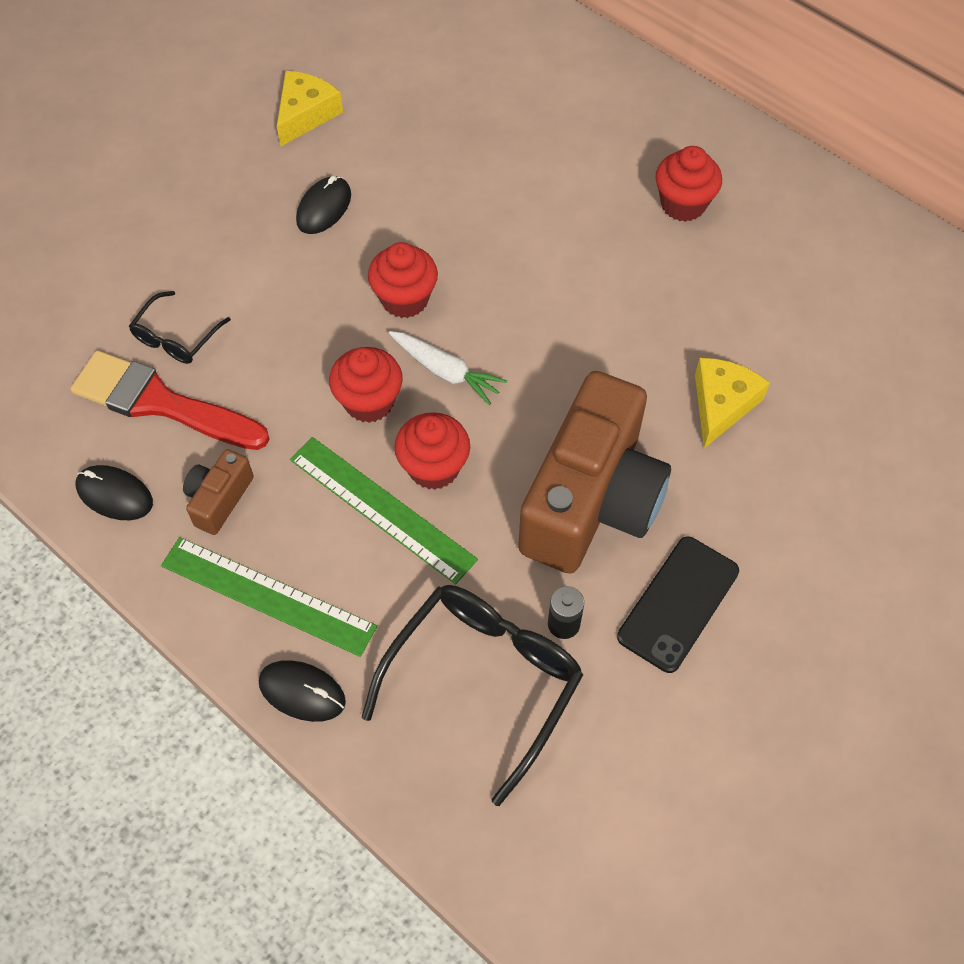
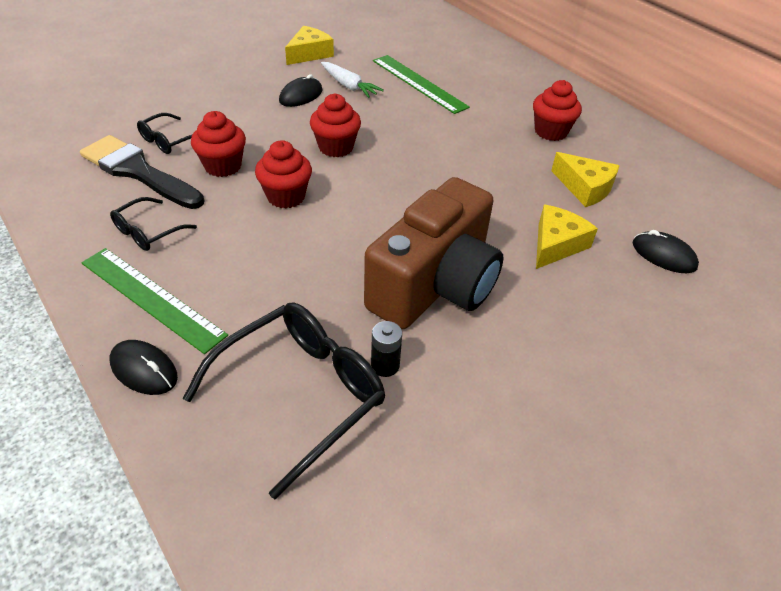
camera: 10 degrees right, 15 degrees down
(114, 495) = (74, 215): black mouse -> black mouse (663, 255)
(161, 403) = (138, 172): red brush -> black brush
(219, 499) = (148, 232): brown camera -> black glasses
(382, 509) = (267, 260): green ruler -> green ruler (419, 83)
(433, 467) = (317, 242): red cupcake -> red cupcake (223, 166)
(446, 371) = (349, 190): white carrot -> white carrot (349, 86)
(678, 604) = (489, 371): black phone -> none
(742, 300) = (585, 188): none -> yellow cheese

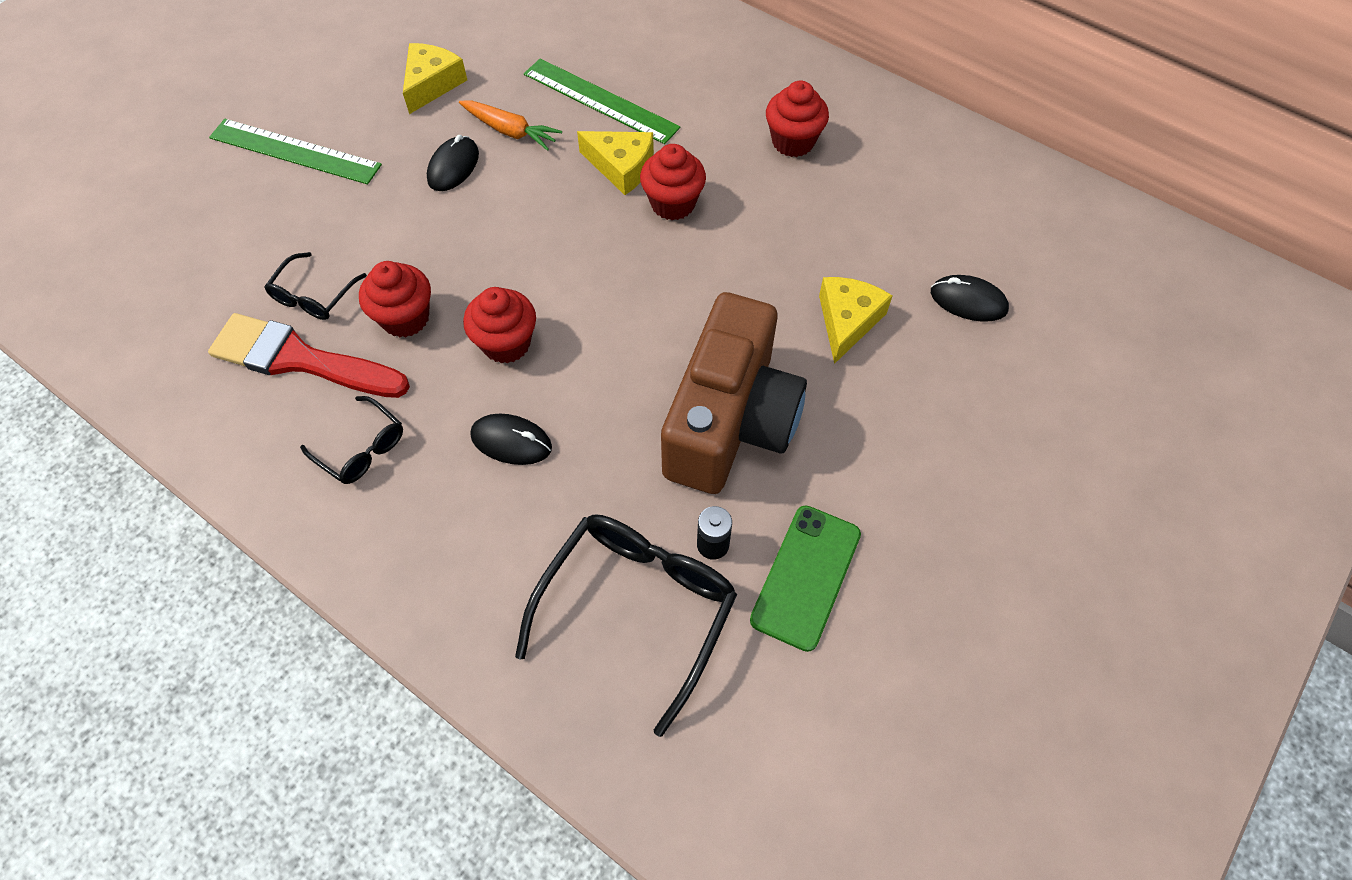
camera: 15 degrees left, 15 degrees up
(138, 172) = (300, 359): black brush -> red brush
(144, 370) = (453, 635): black mouse -> black mouse (511, 441)
(148, 232) = (361, 448): black glasses -> black glasses turned 75 degrees counterclockwise
(151, 298) = (414, 540): green ruler -> green ruler (295, 151)
(336, 147) = (535, 245): red cupcake -> red cupcake (673, 203)
(349, 86) = (510, 131): white carrot -> orange carrot
(456, 412) = (805, 576): none -> green phone
(585, 188) = (857, 224): yellow cheese -> yellow cheese (621, 167)

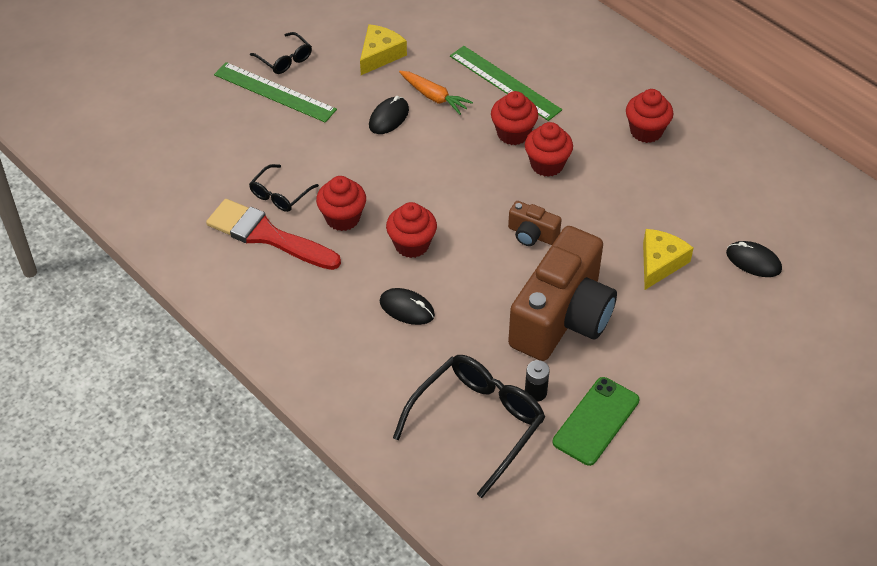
camera: 10 degrees right, 10 degrees down
(361, 448) = (304, 298): black glasses -> black glasses (285, 59)
(621, 167) = (513, 133): yellow cheese -> red cupcake
(669, 305) = (532, 234): none -> brown camera

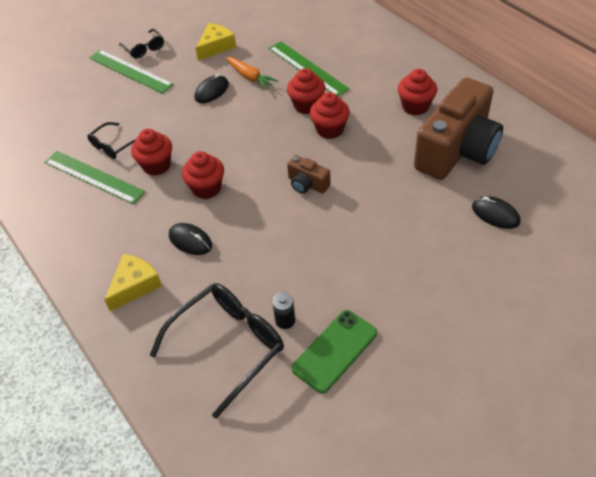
camera: 10 degrees right, 0 degrees up
(267, 235) = (93, 177): red brush -> green ruler
(562, 317) = (320, 254): brown camera -> brown camera (457, 150)
(660, 263) = (413, 212): yellow cheese -> yellow cheese (135, 285)

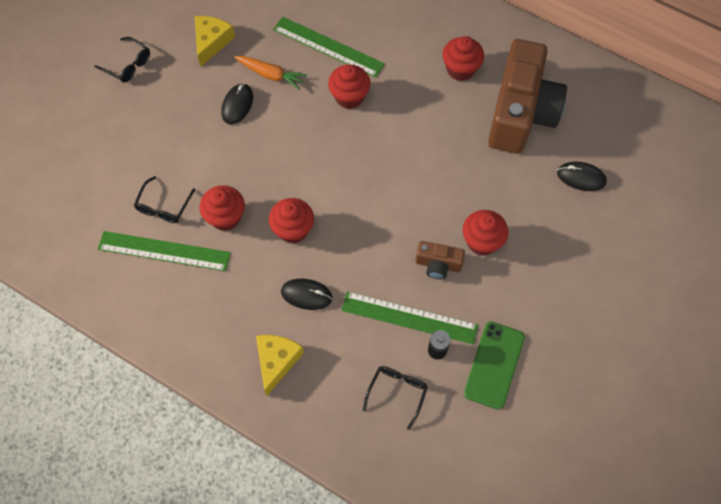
camera: 25 degrees left, 15 degrees up
(130, 71) = (128, 101): green ruler -> green ruler (409, 317)
(228, 346) = (397, 393): black glasses -> black glasses, size x0.52
(307, 184) = (392, 195): brown camera -> brown camera (438, 264)
(330, 129) = (386, 122): red cupcake -> red cupcake (482, 241)

